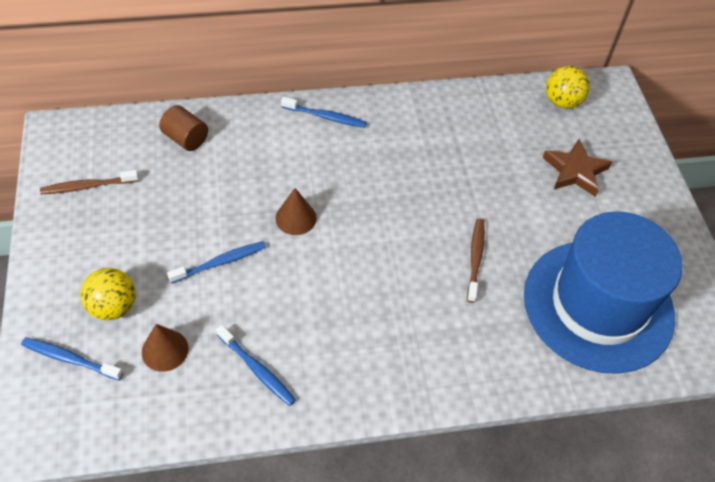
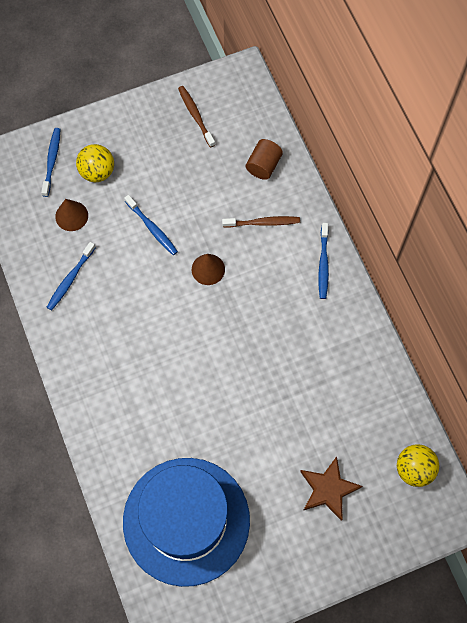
camera: 80 degrees right, 15 degrees up
(475, 258) = (206, 415): brown toothbrush -> brown toothbrush (263, 223)

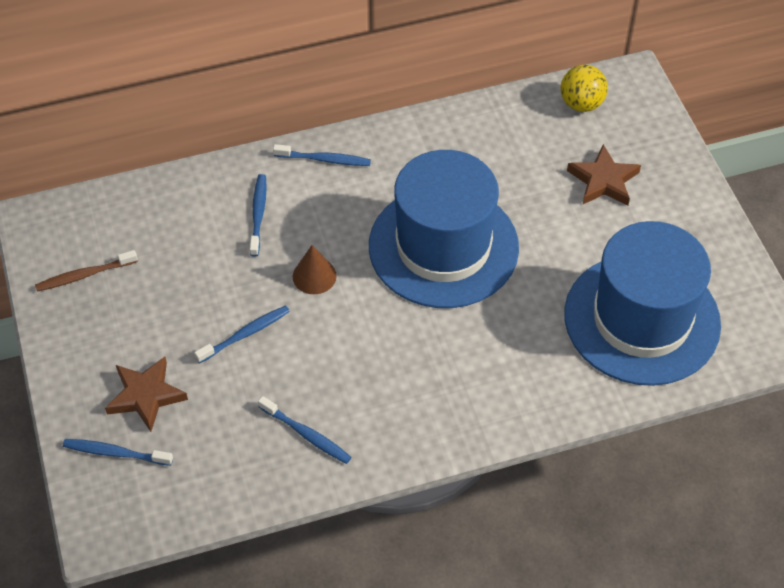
camera: 85 degrees left, 15 degrees down
(71, 216) = (209, 430): brown cone -> none
(97, 172) = (146, 395): yellow ball -> brown star
(245, 361) = (443, 246): none -> blue hat
(263, 165) = (177, 207): brown cylinder -> none
(263, 223) = (258, 214): brown toothbrush -> blue toothbrush

